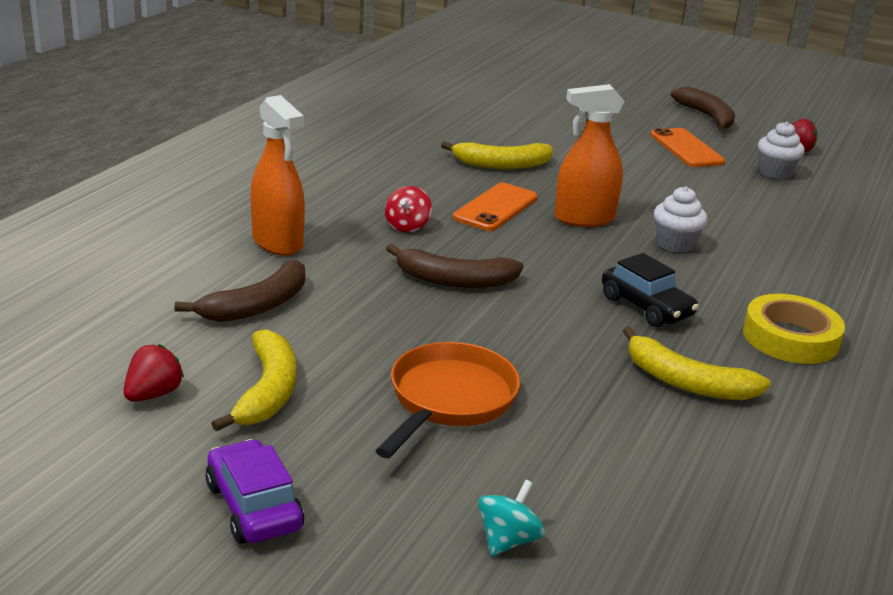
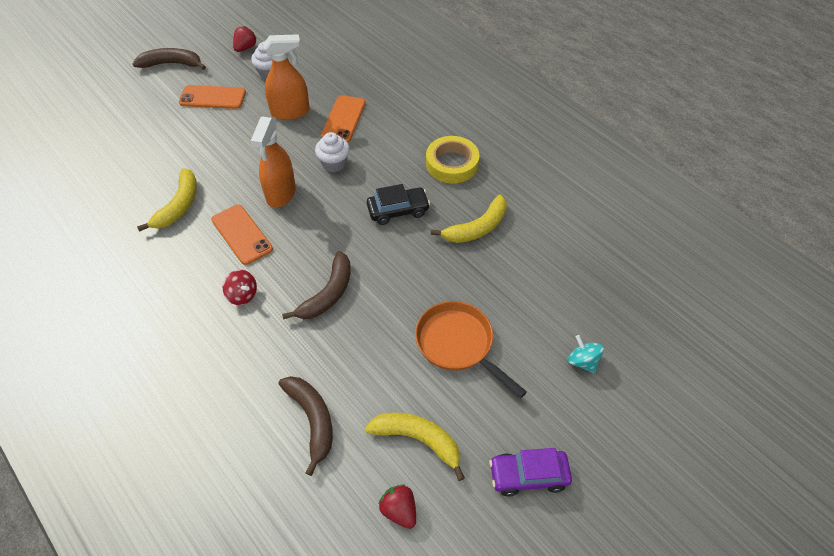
camera: 65 degrees left, 25 degrees up
(277, 242) = (227, 384): orange spray bottle -> orange spray bottle (290, 112)
(763, 236) = (343, 119): none -> orange phone

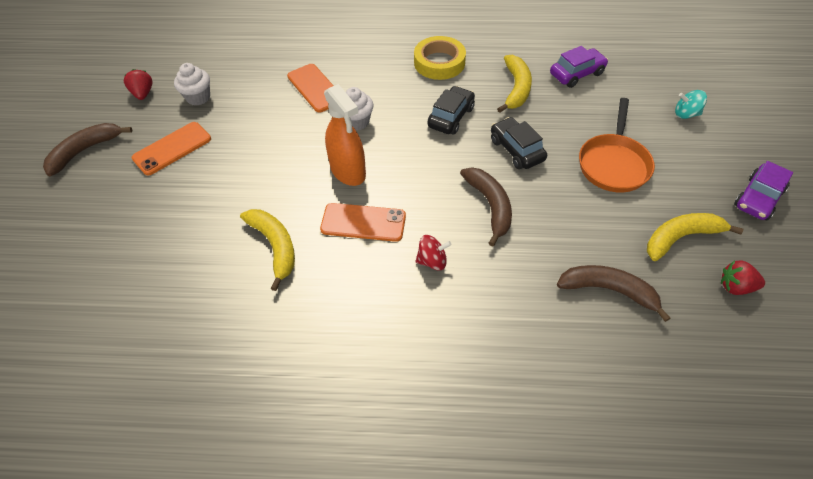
camera: 45 degrees left, 0 degrees up
(290, 112) = (262, 112): orange spray bottle -> none
(405, 272) = (516, 150): none -> black car
(458, 344) = (613, 164): orange pan -> orange pan turned 75 degrees counterclockwise
(543, 255) = (577, 74): none -> purple car

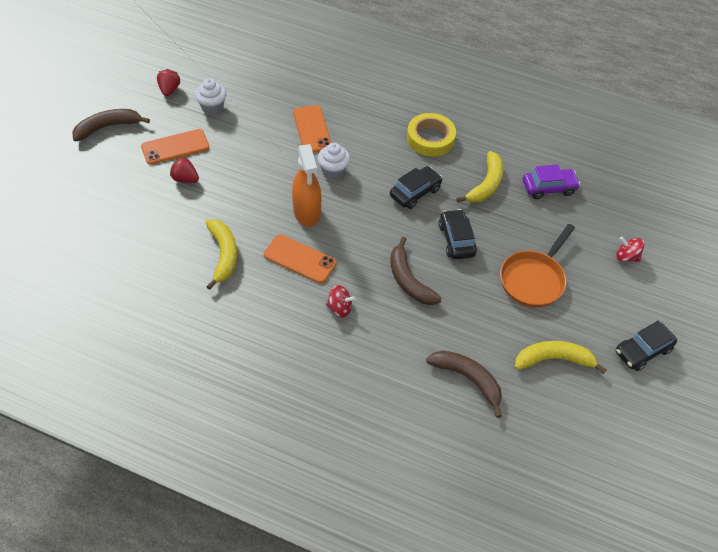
camera: 15 degrees right, 0 degrees up
(490, 206) = (408, 280): brown banana -> brown banana turned 150 degrees clockwise
(686, 114) = (626, 257): turquoise spinning top -> red spinning top
(735, 286) = (574, 413): red strawberry -> red strawberry (185, 179)
(758, 198) = (642, 351): purple car -> black car

